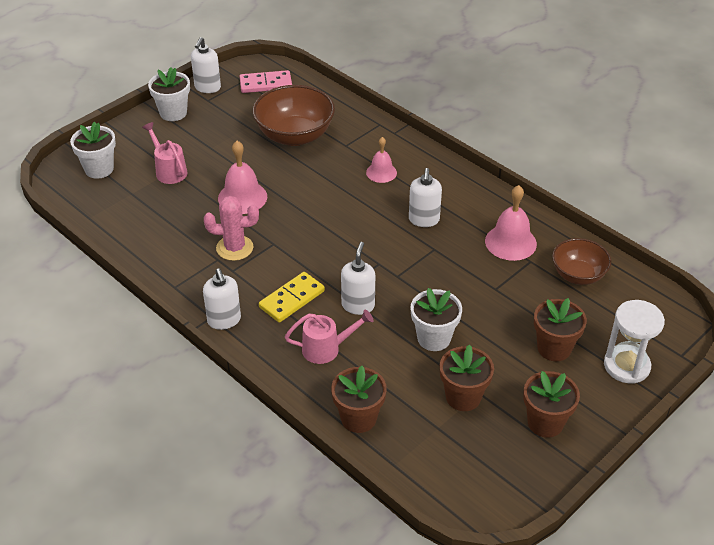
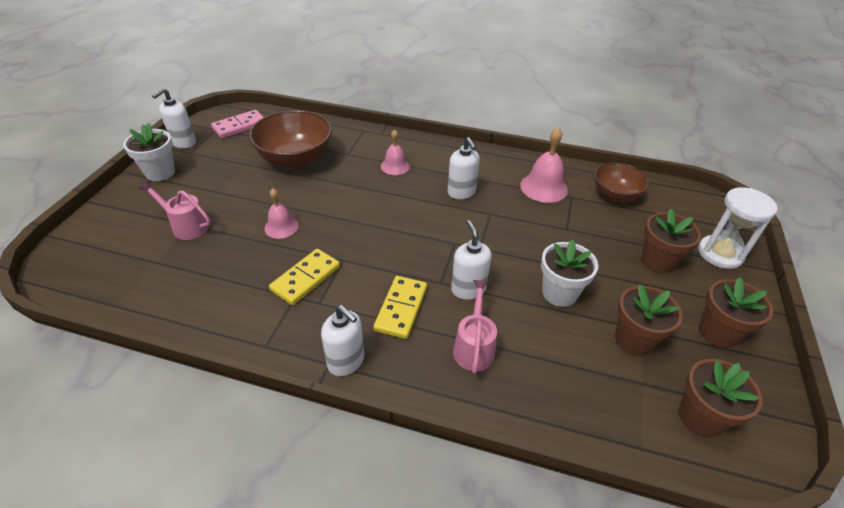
camera: 30 degrees left, 0 degrees up
(99, 169) = (102, 249): white flower pot -> none
(207, 87) = (184, 143): white soap dispenser -> white soap dispenser turned 45 degrees clockwise
(234, 248) = (306, 278): pink cactus -> yellow domino
(242, 197) = (281, 227): pink bell -> pink bell, size x0.64
(327, 349) = (474, 346): pink watering can -> pink watering can turned 45 degrees counterclockwise
(358, 418) = (565, 410): brown flower pot -> brown flower pot (700, 417)

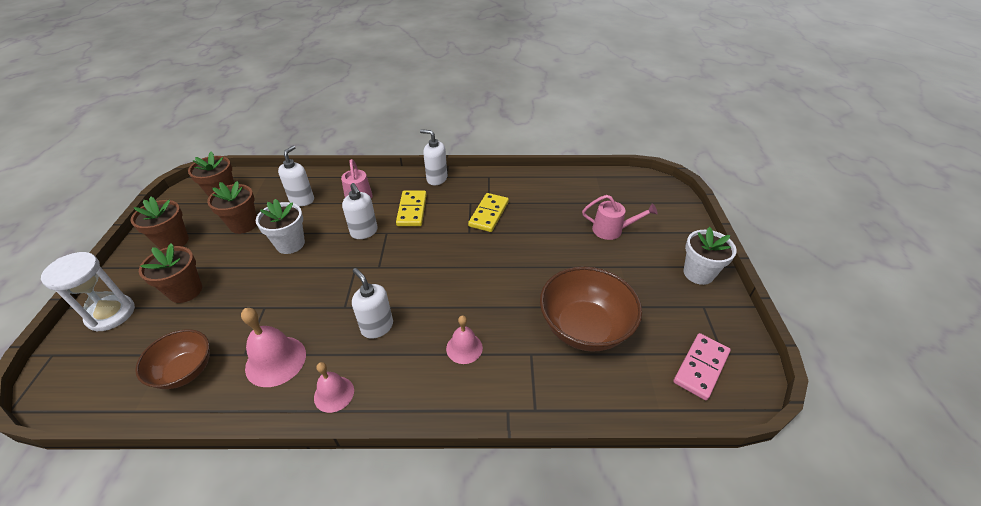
camera: 165 degrees right, 0 degrees up
(184, 143) = (728, 319): white soap dispenser -> white soap dispenser (302, 200)
(281, 227) = (536, 247): pink bell -> pink bell (334, 394)

